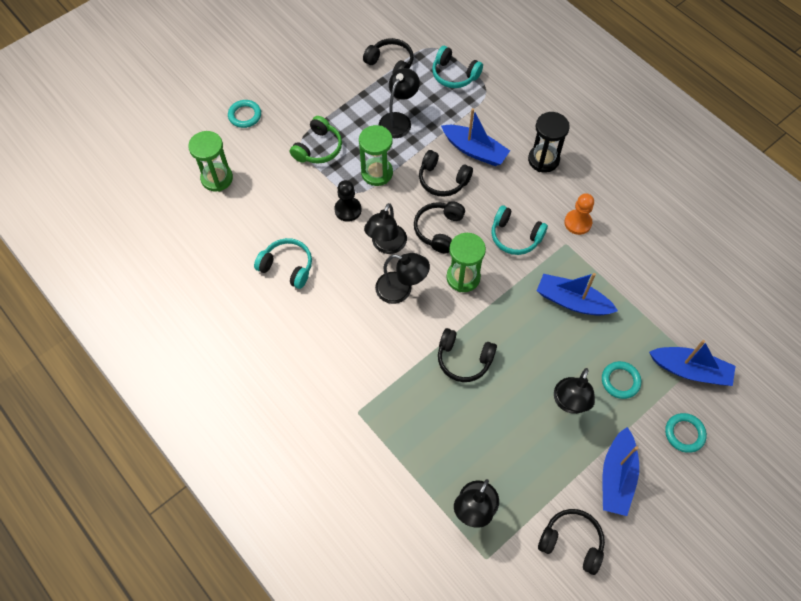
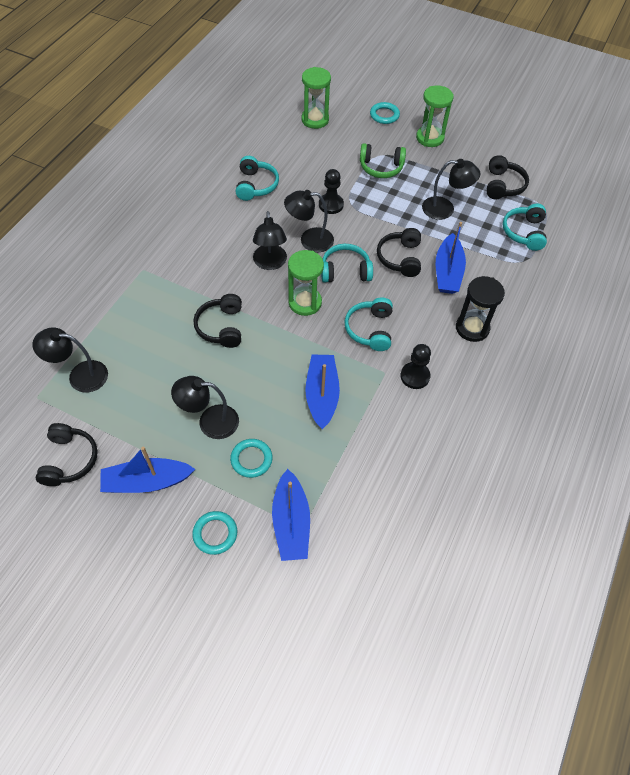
camera: 65 degrees right, 5 degrees down
(377, 173) = (379, 211): green hourglass -> green hourglass (430, 138)
(439, 230) = (345, 271): black headphones -> turquoise headphones
(577, 223) = (415, 376): orange pawn -> black pawn

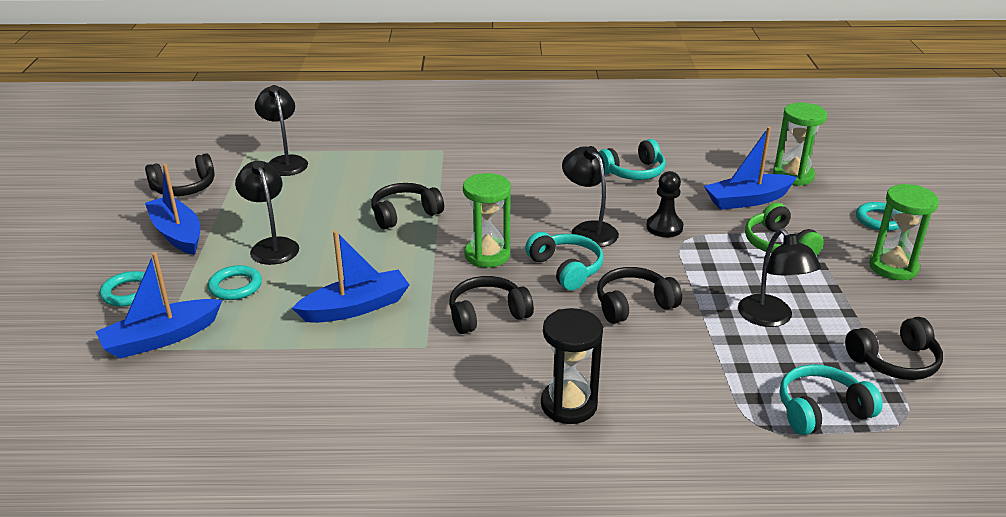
camera: 65 degrees right, 25 degrees down
(270, 263) = (525, 215): black lamp -> none
(370, 329) = (487, 314): turquoise headphones -> black headphones
(415, 376) = (438, 374): black pawn -> none
(448, 272) = (652, 353): blue boat -> blue boat (747, 200)

